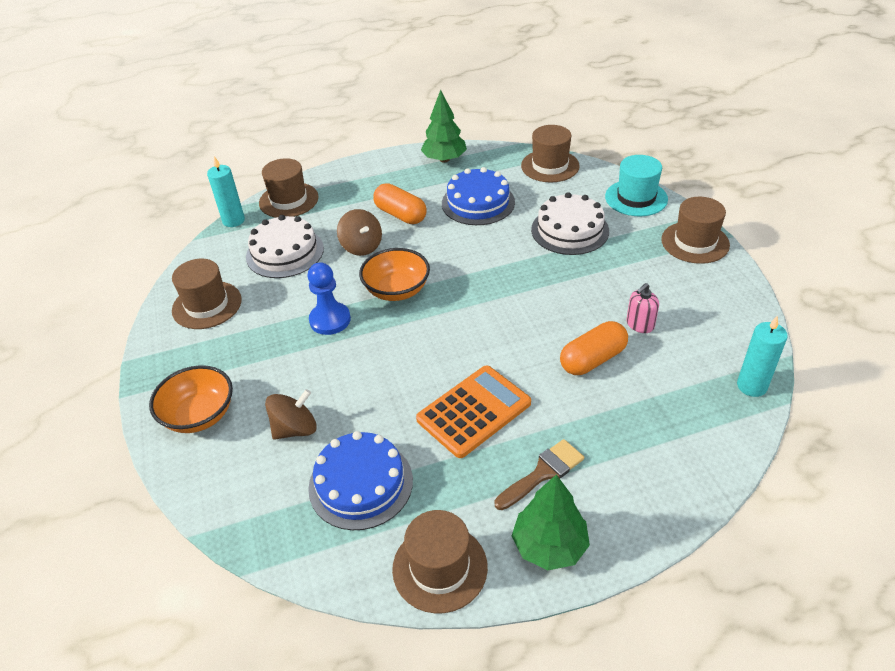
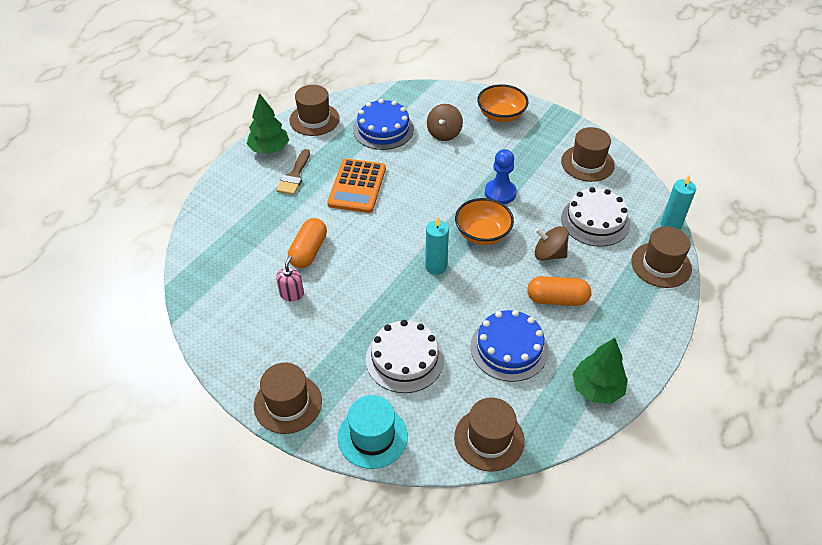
camera: 140 degrees right, 5 degrees up
(751, 386) = (193, 284): turquoise candle -> turquoise candle (436, 266)

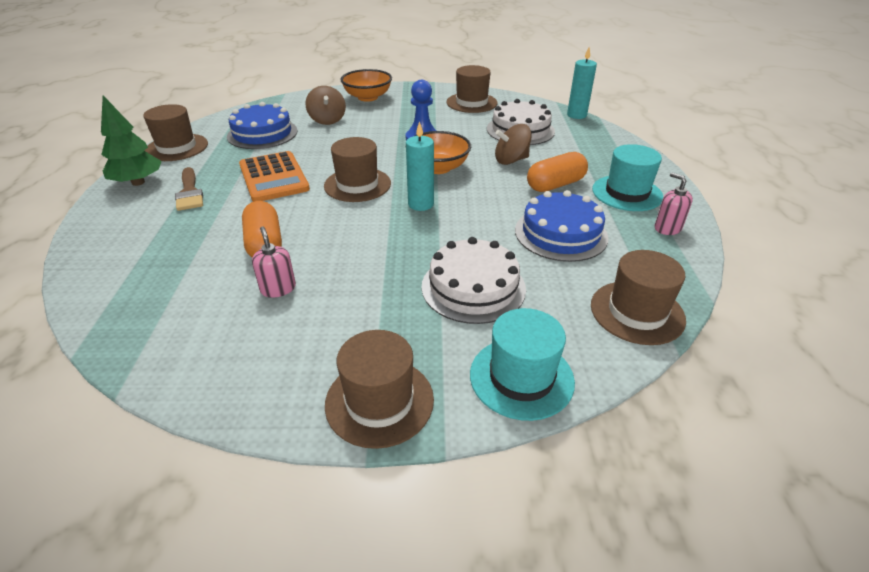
camera: 35 degrees left, 10 degrees down
(597, 388) = (667, 228): green tree -> pink soap dispenser
(606, 338) = (627, 193): none -> turquoise hat
(661, 265) = (601, 137): brown hat -> brown hat (357, 185)

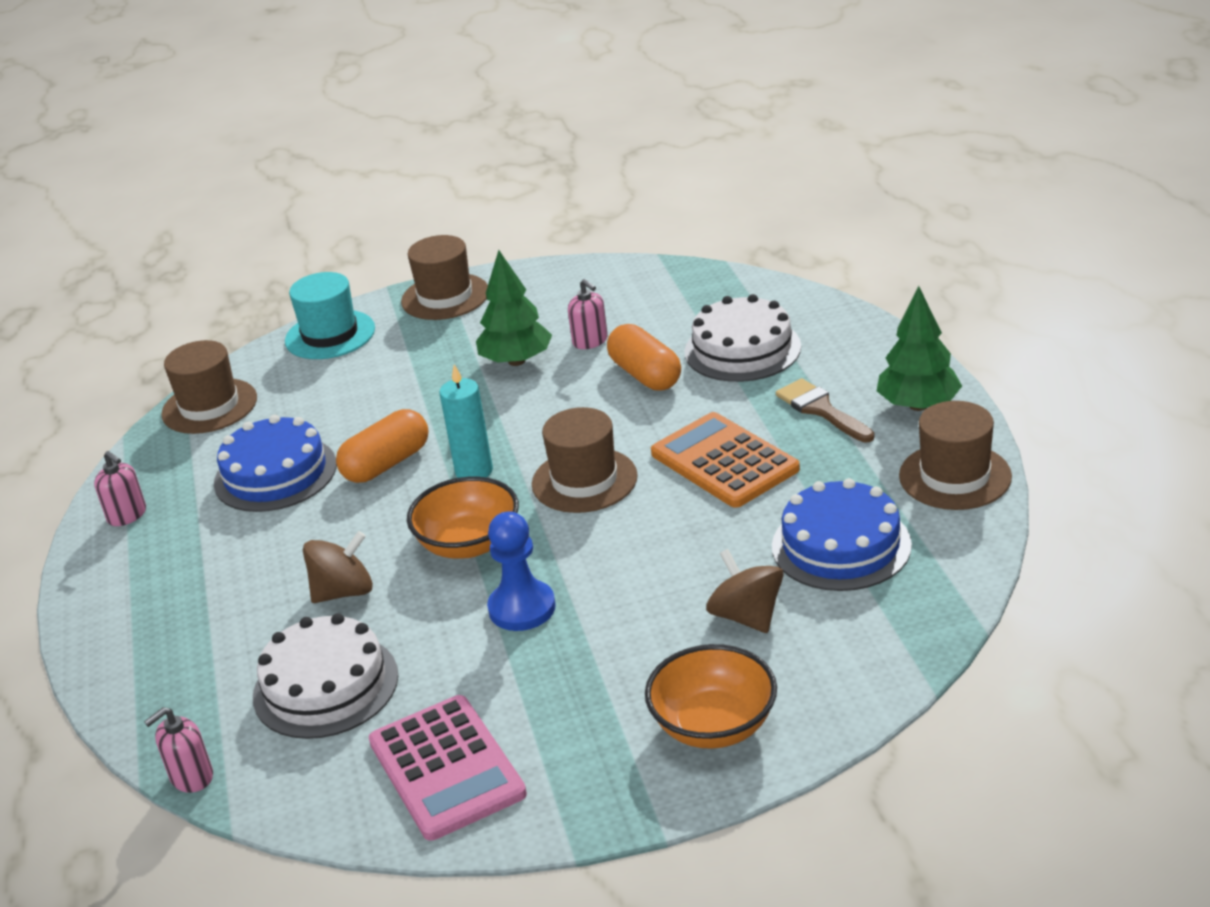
camera: 170 degrees right, 5 degrees down
(350, 285) = (516, 361): none -> green tree
(471, 103) = (446, 768): brown hat -> pink calculator
(473, 287) = (381, 389): white cake -> white cake (742, 349)
(555, 185) = (271, 554): orange capsule -> orange capsule (387, 464)
(576, 115) = (191, 777): turquoise candle -> pink soap dispenser
(627, 193) = (160, 565): turquoise hat -> none

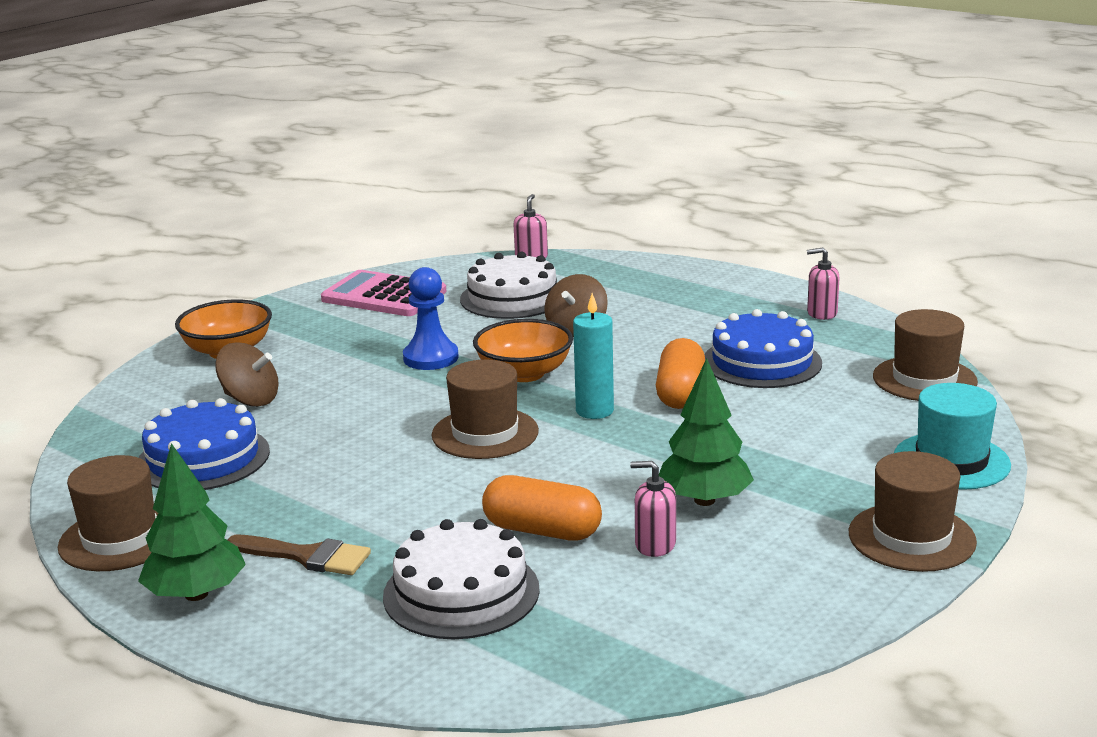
camera: 140 degrees right, 10 degrees down
(724, 461) = (368, 483): orange calculator -> none

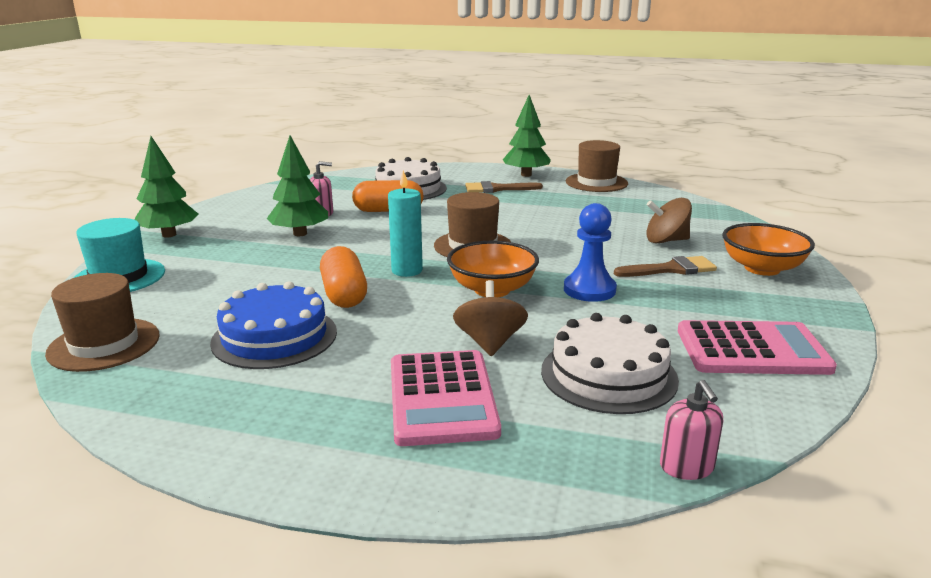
camera: 155 degrees right, 0 degrees up
(203, 458) = (625, 211): blue cake -> none
(315, 365) = (671, 269): none -> brown brush
(645, 302) = (442, 398): none -> pink calculator
(821, 313) = (201, 423): pink soap dispenser -> none
(911, 537) = (169, 235): brown hat -> green tree

